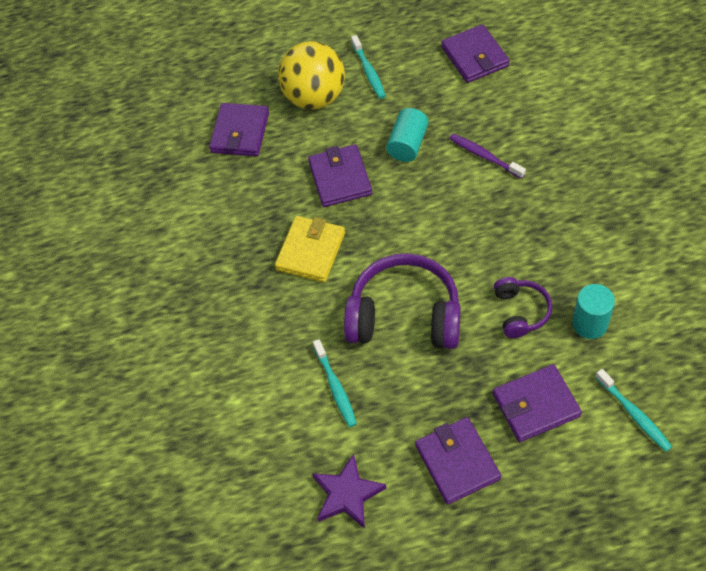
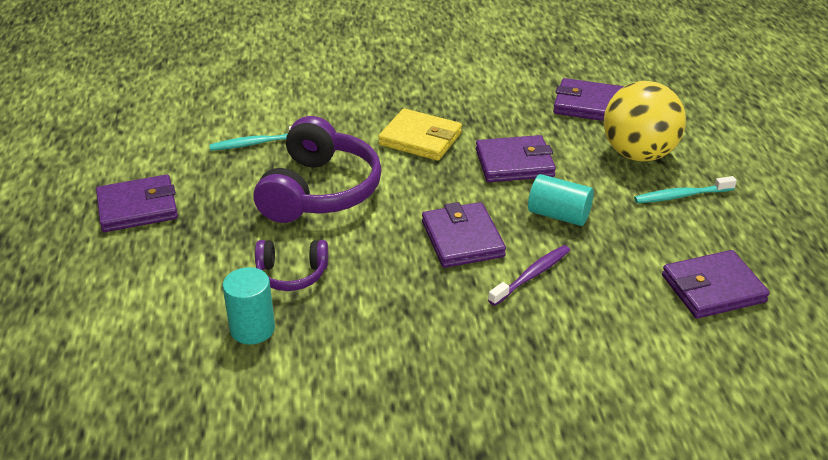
camera: 90 degrees right, 20 degrees down
(347, 494) = (145, 142): purple star -> none
(536, 405) = (170, 269): purple wallet -> purple wallet (462, 239)
(634, 414) = (117, 345): turquoise toothbrush -> none

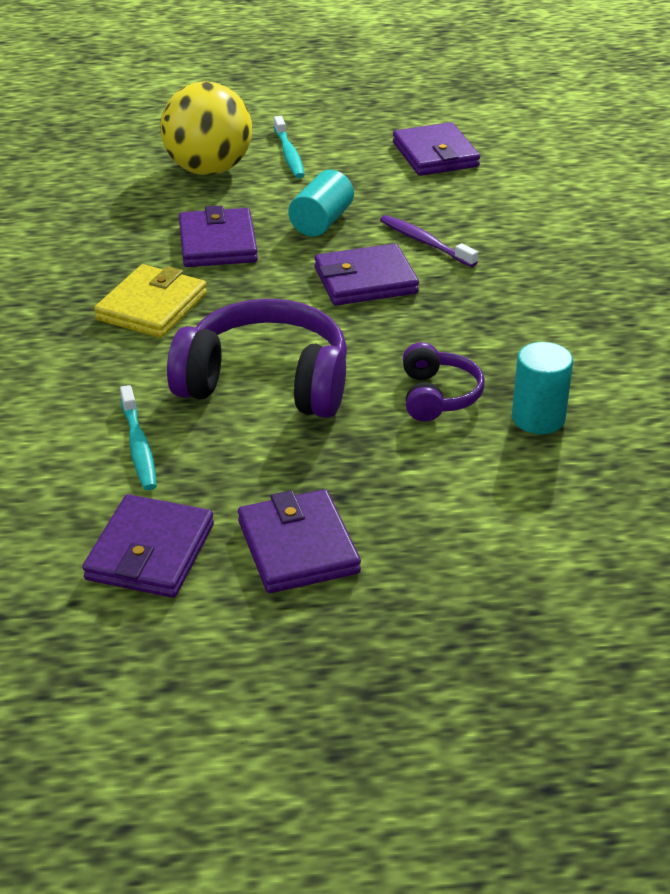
camera: 90 degrees left, 0 degrees up
(588, 105) = (96, 190): purple wallet -> purple wallet (150, 552)

